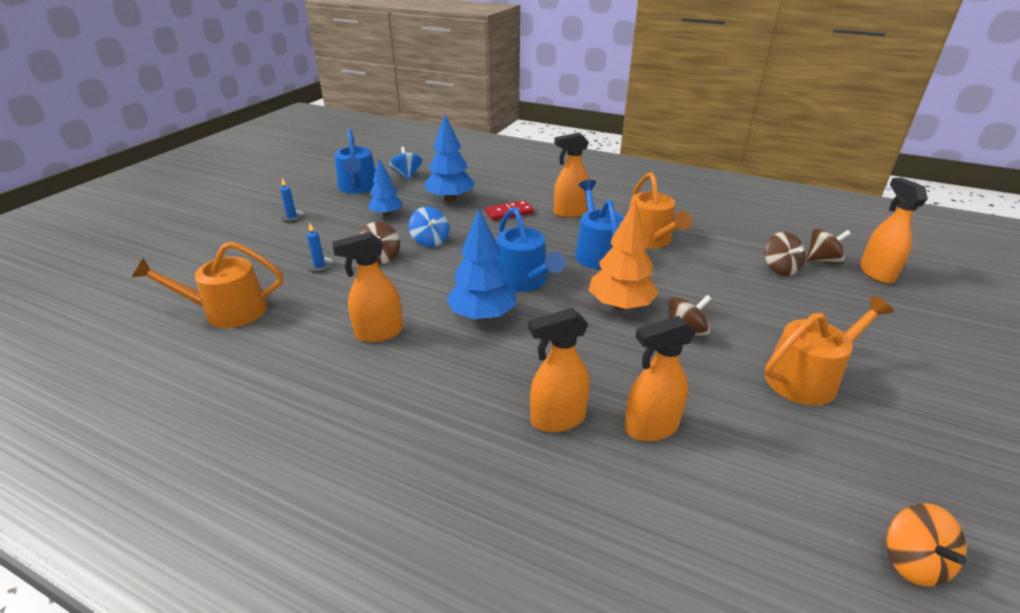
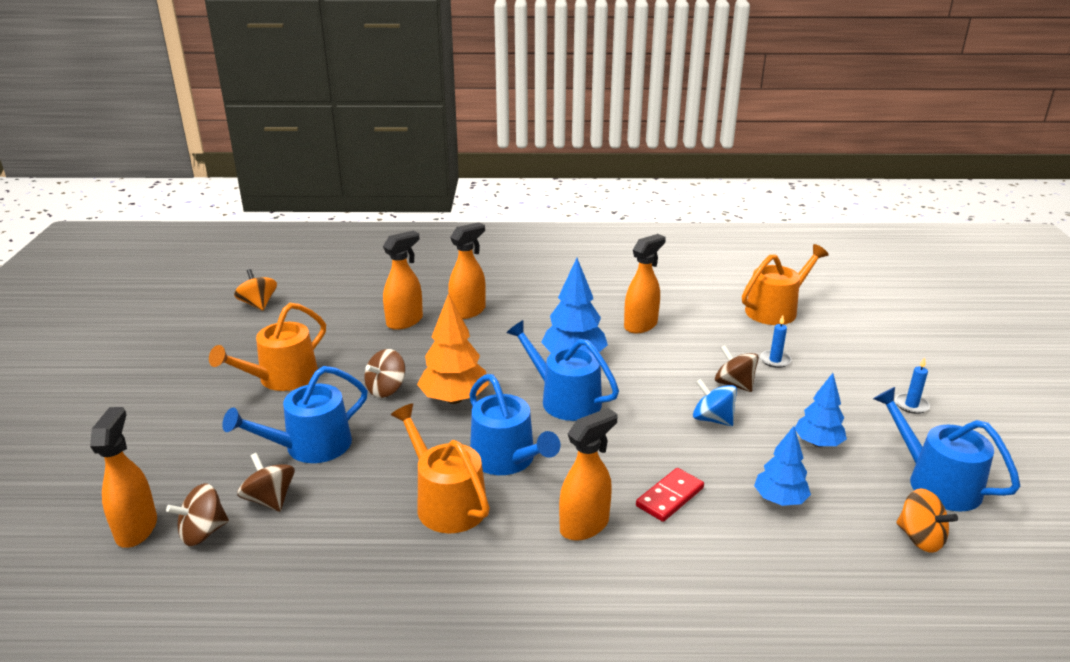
camera: 155 degrees right, 5 degrees down
(407, 175) = (920, 538): blue spinning top -> orange spinning top
(450, 199) = (779, 500): blue tree -> blue tree, size x0.66
(756, 297) = (310, 446): none -> blue watering can
(876, 273) = (137, 529): orange spray bottle -> orange spray bottle turned 150 degrees counterclockwise

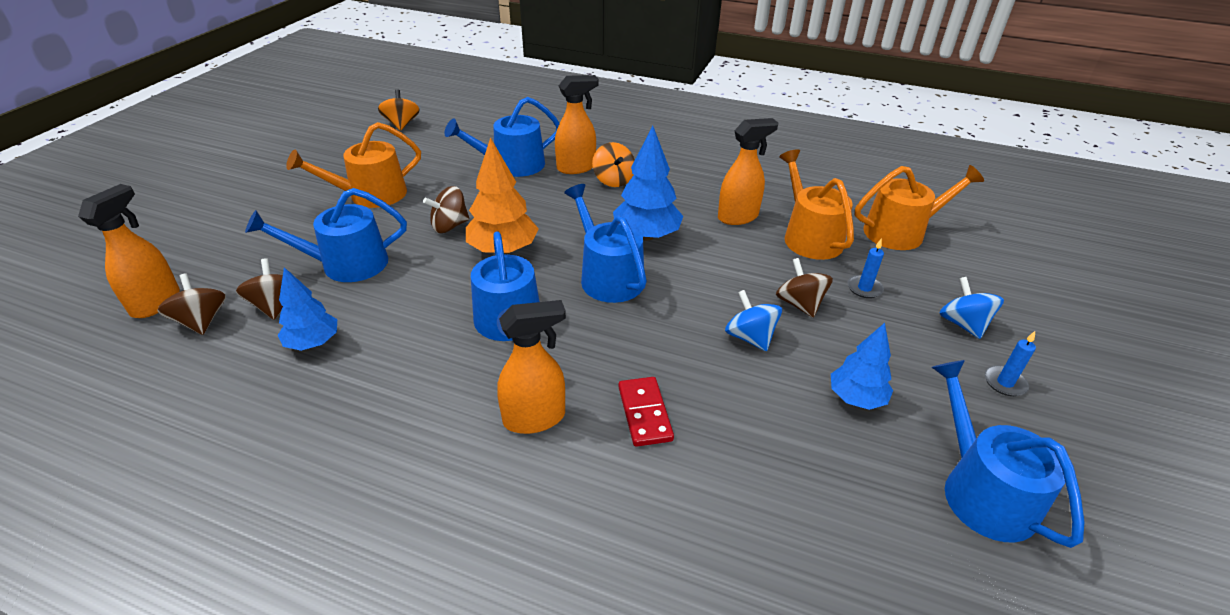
camera: 20 degrees right, 10 degrees up
(203, 532) = (201, 321): brown spinning top -> brown spinning top turned 75 degrees clockwise
(405, 321) = (512, 165): orange spray bottle -> blue watering can
(446, 502) = (421, 353): orange watering can -> orange watering can (809, 237)
(670, 497) = (645, 413): red domino -> red domino turned 75 degrees counterclockwise
(779, 500) = (767, 454): blue tree -> blue tree (313, 343)
(860, 370) = (963, 324): none -> blue spinning top
(920, 538) = (916, 558): orange spinning top -> orange spinning top (613, 180)

